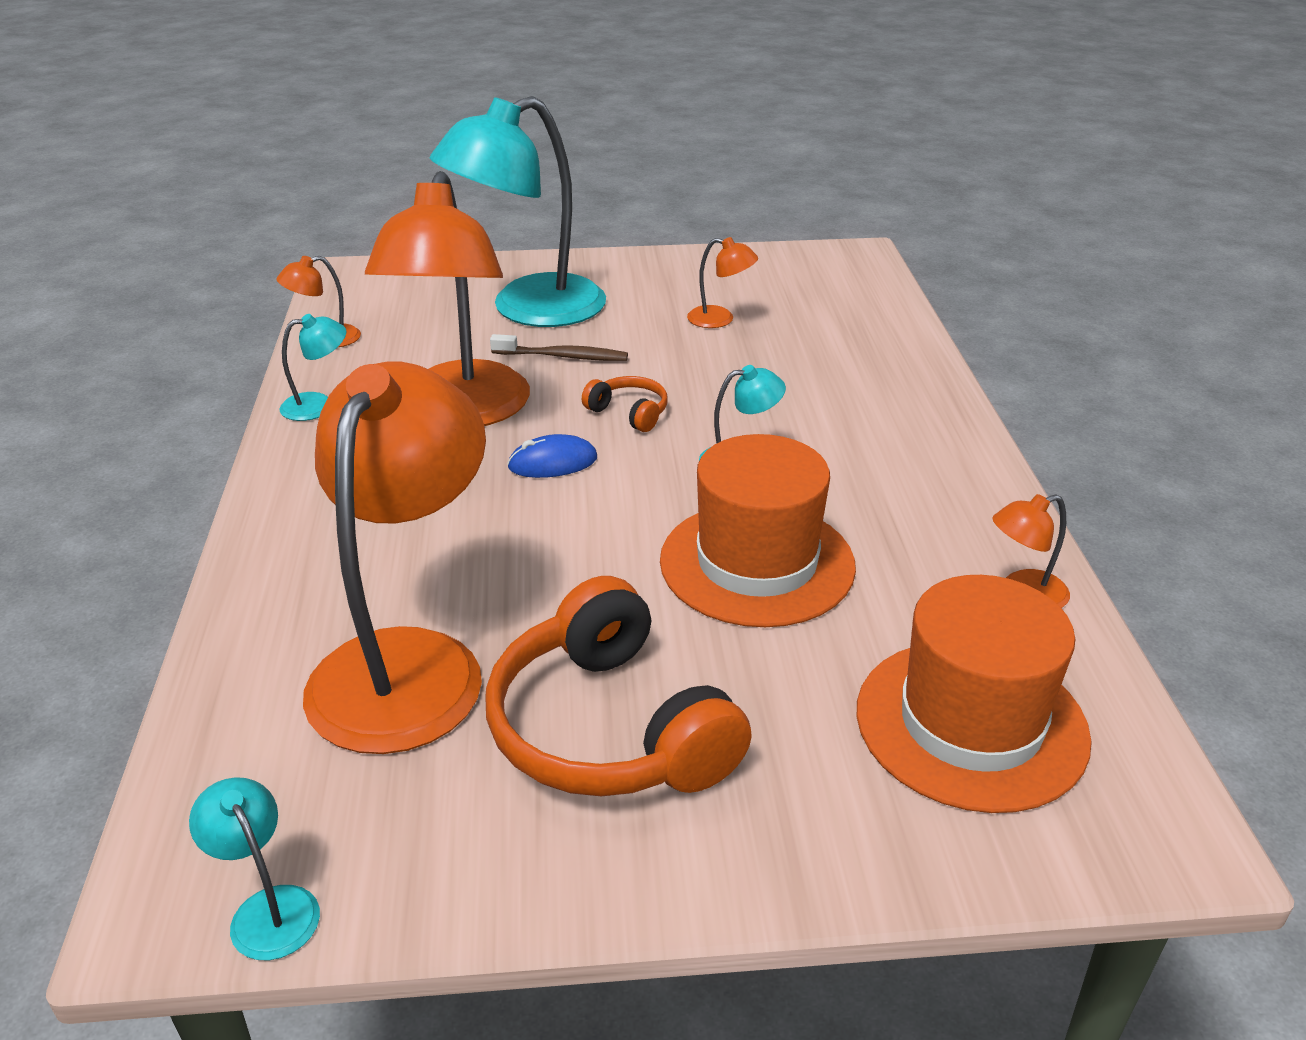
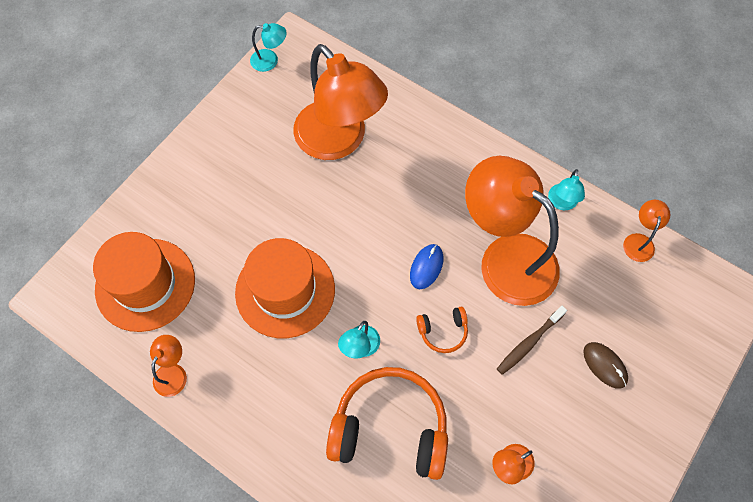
camera: 130 degrees right, 30 degrees up
(528, 309) = (605, 365): turquoise lamp -> brown mouse
(609, 728) = (252, 177): orange headphones -> orange headphones (390, 428)

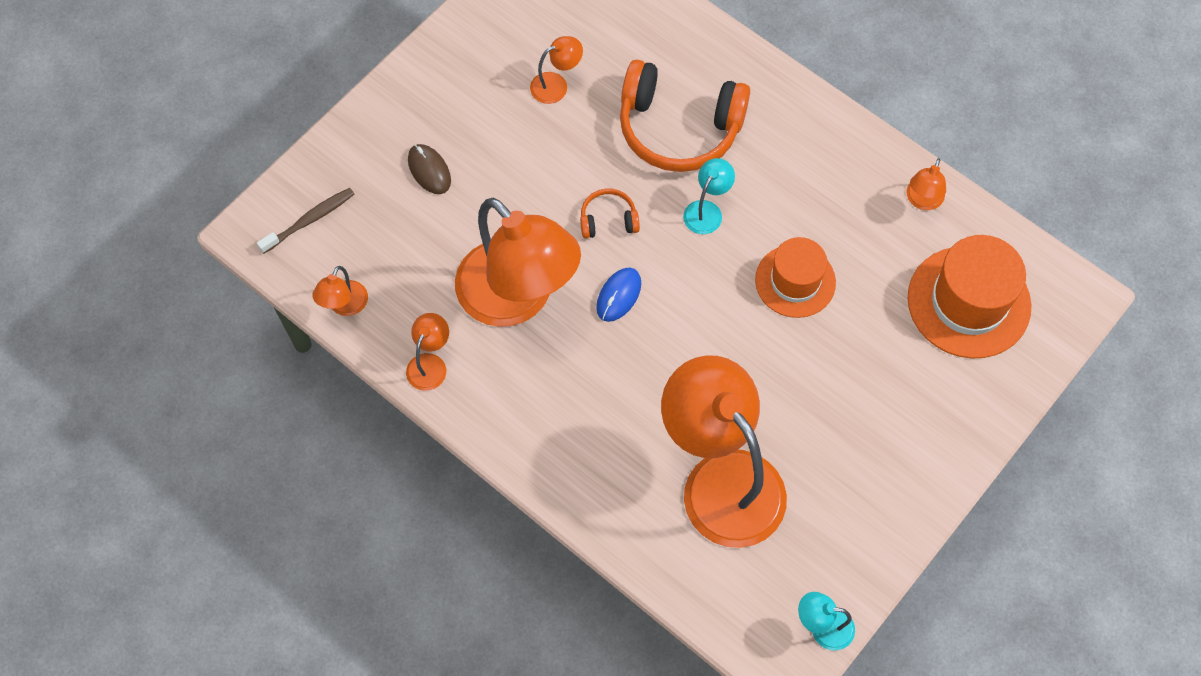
camera: 175 degrees left, 0 degrees up
(285, 290) = (795, 281): orange hat -> orange hat, size x0.66
(529, 342) = (509, 200): brown toothbrush -> brown toothbrush (309, 220)
(561, 203) = (430, 364): turquoise lamp -> orange lamp

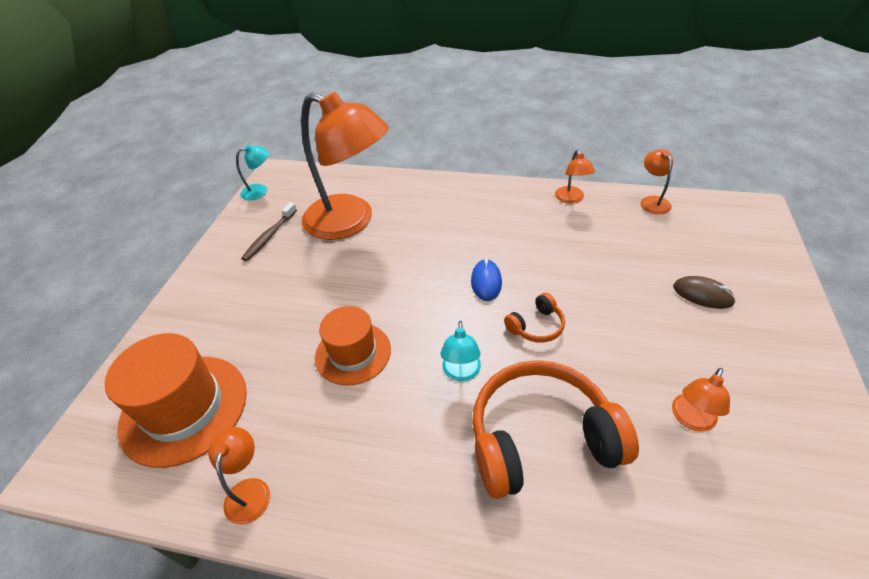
camera: 155 degrees right, 20 degrees down
(309, 220) = (734, 229): brown toothbrush -> brown toothbrush (270, 236)
(517, 299) = (553, 250): orange lamp -> none

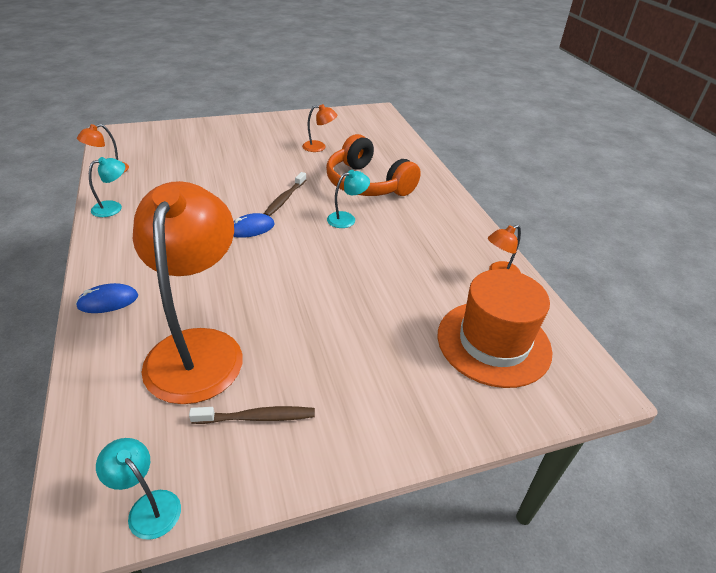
camera: 125 degrees left, 5 degrees down
(353, 353) = (369, 272): orange hat -> none
(432, 188) = (108, 301): none -> blue mouse
(536, 326) = (285, 199): orange headphones -> brown toothbrush
(571, 199) = (113, 207): orange lamp -> turquoise lamp
(702, 294) = (219, 148): brown mouse -> none

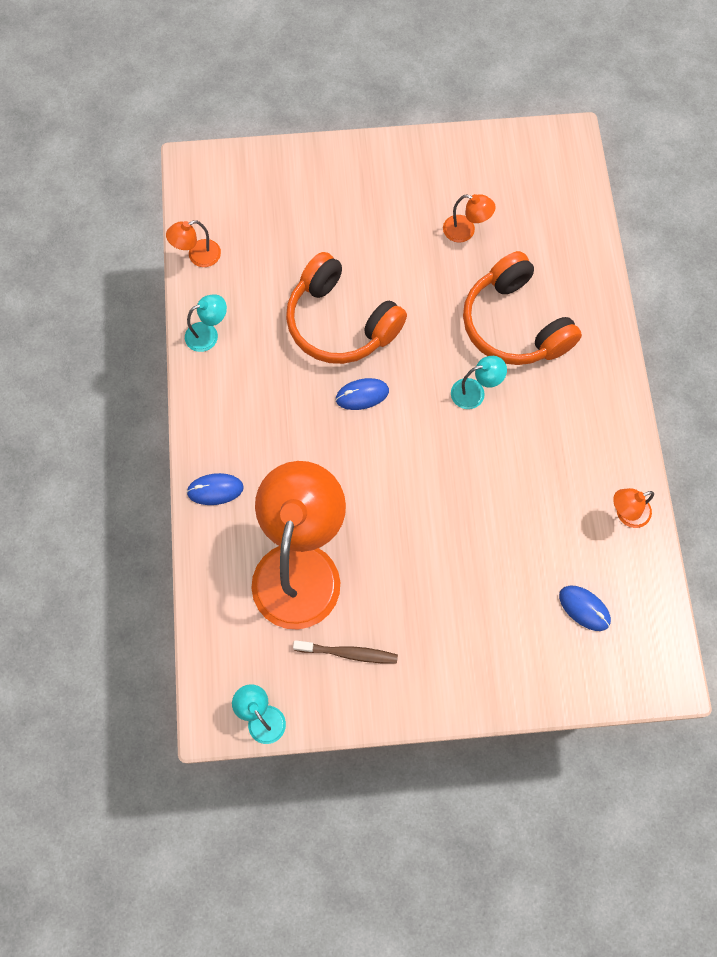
camera: 15 degrees right, 30 degrees up
(229, 193) = (340, 323): none -> orange headphones
(285, 199) = (406, 343): brown toothbrush -> none
(493, 342) = (584, 608): orange hat -> blue mouse

